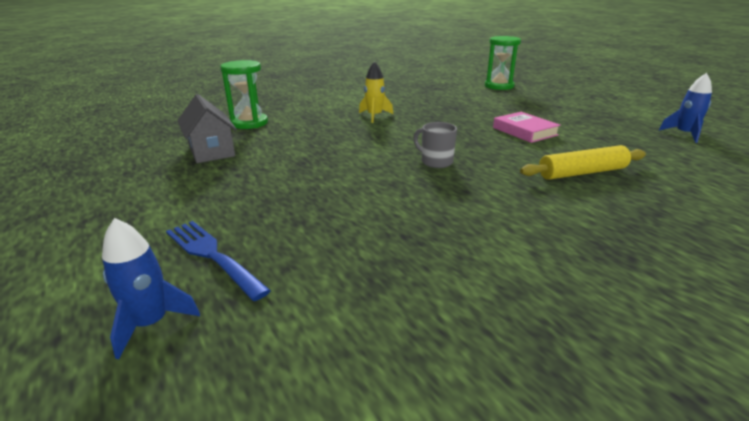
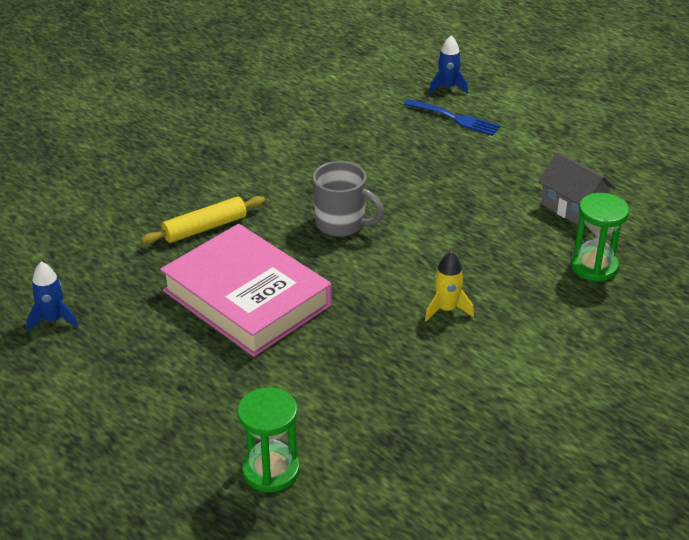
camera: 165 degrees right, 10 degrees up
(435, 162) = (342, 224): grey mug -> grey mug, size x1.59
(524, 131) = (246, 298): pink book -> pink book, size x2.17

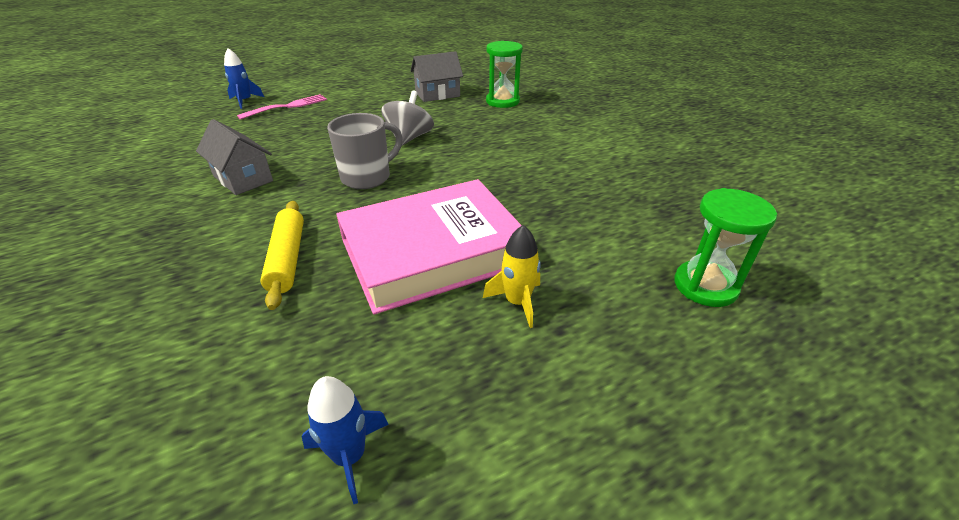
camera: 70 degrees left, 0 degrees up
(300, 158) = (243, 178): none -> grey house
(438, 223) = (409, 138): none -> grey spinning top
(446, 309) = (516, 156): yellow rocket -> yellow rocket (517, 302)
(454, 118) = (287, 107): blue fork -> pink fork

